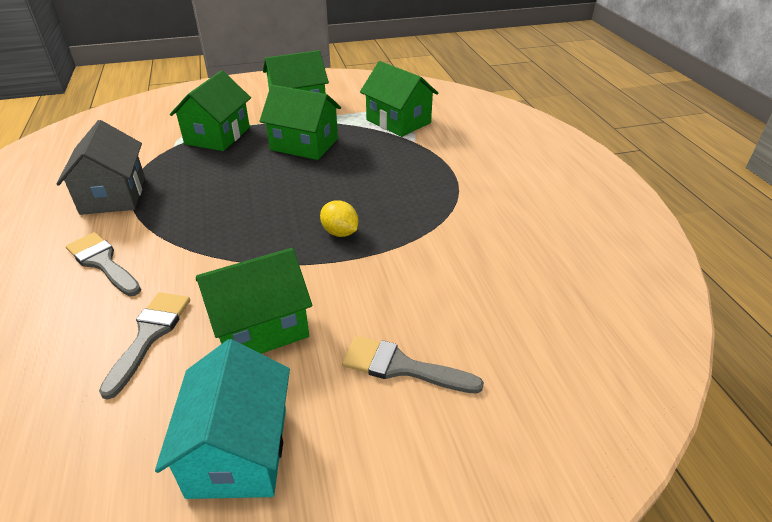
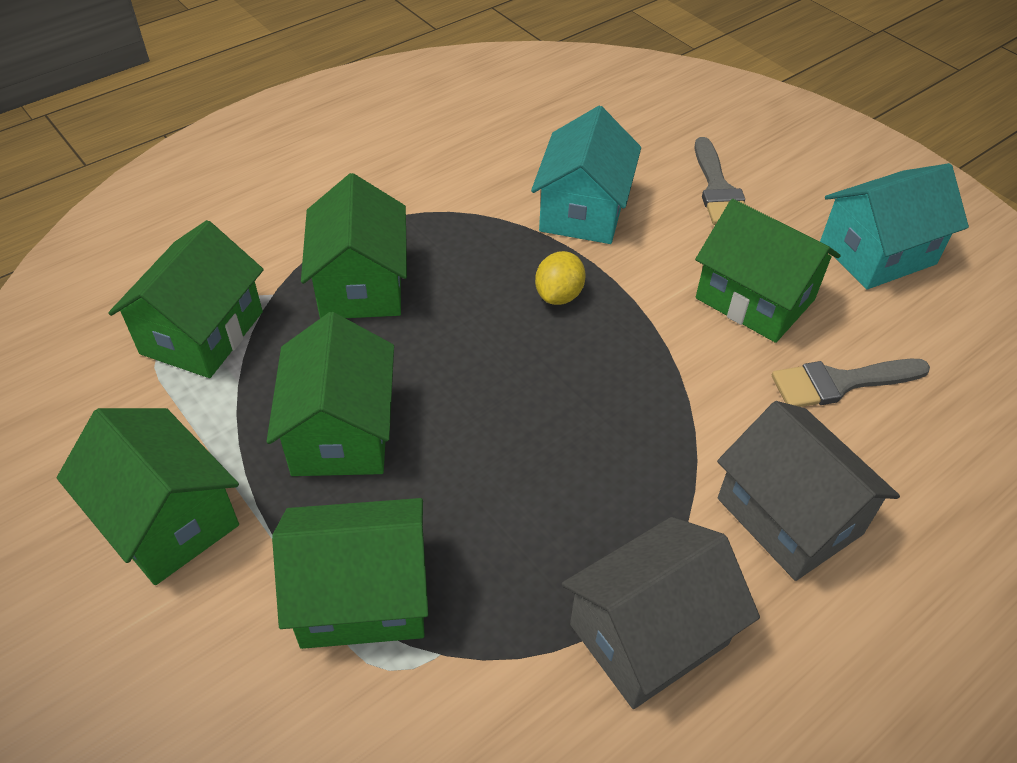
camera: 115 degrees left, 10 degrees up
(103, 262) = (789, 516): grey brush -> grey house
(402, 166) = (361, 284): none -> green house
(419, 271) = (583, 210): none -> turquoise house

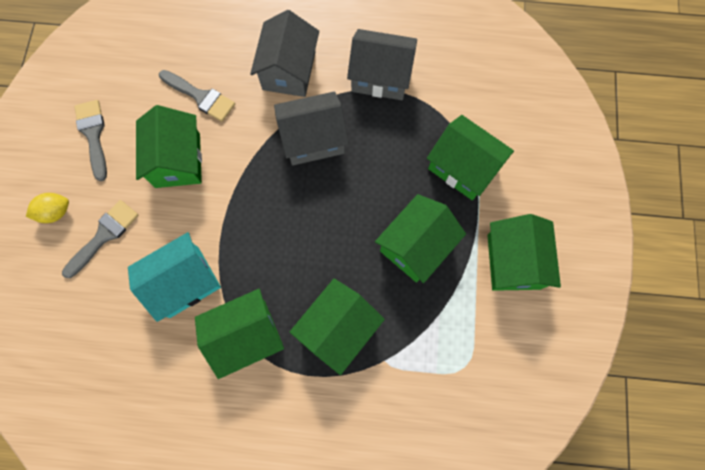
camera: 135 degrees left, 25 degrees up
(202, 332) = (435, 362): green house -> green house (246, 335)
(559, 295) = (256, 238): yellow lemon -> yellow lemon (55, 212)
(632, 451) = (313, 139): none -> grey house
(877, 253) = (93, 135): turquoise house -> grey brush

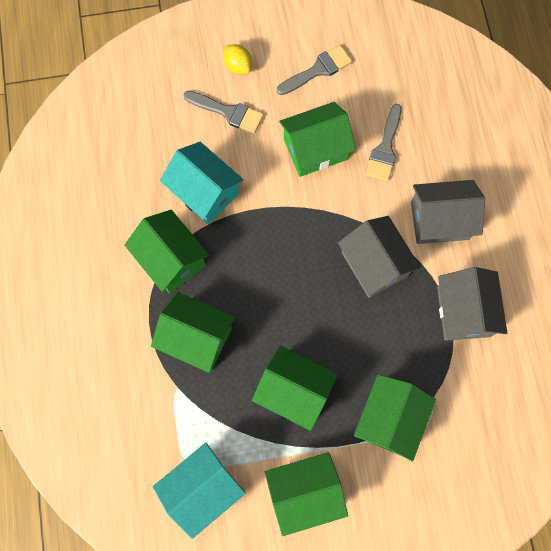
camera: 75 degrees right, 0 degrees up
(491, 359) = (202, 488): none -> turquoise house

